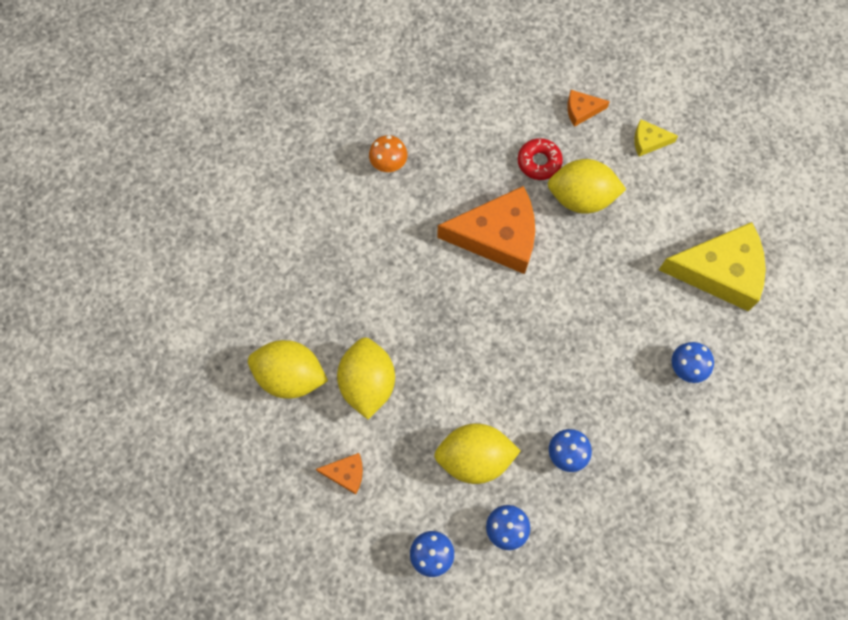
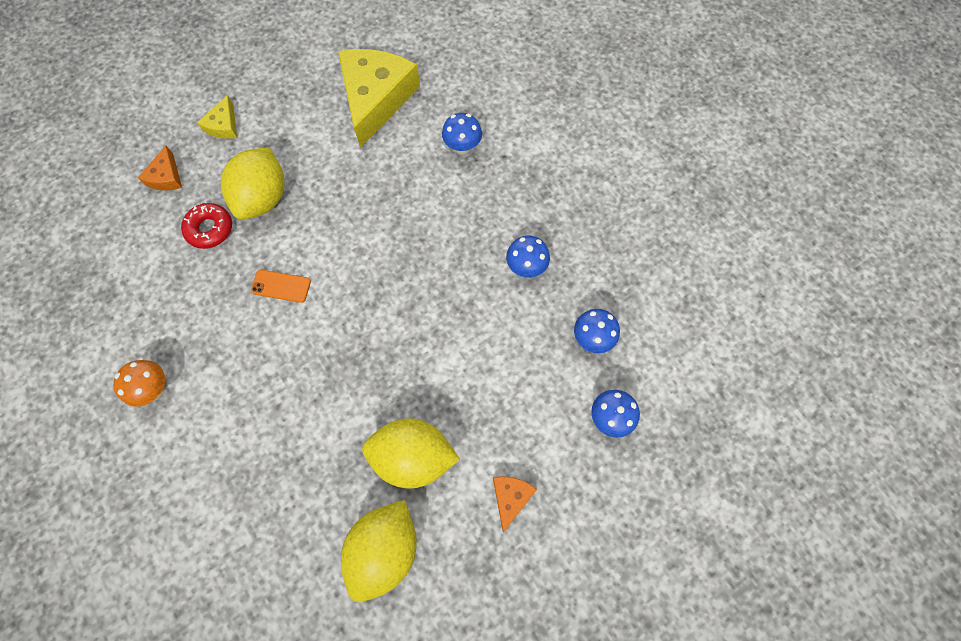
camera: 80 degrees left, 0 degrees up
(474, 458) = (516, 355): yellow lemon -> none
(497, 236) = (281, 286): orange cheese -> orange phone

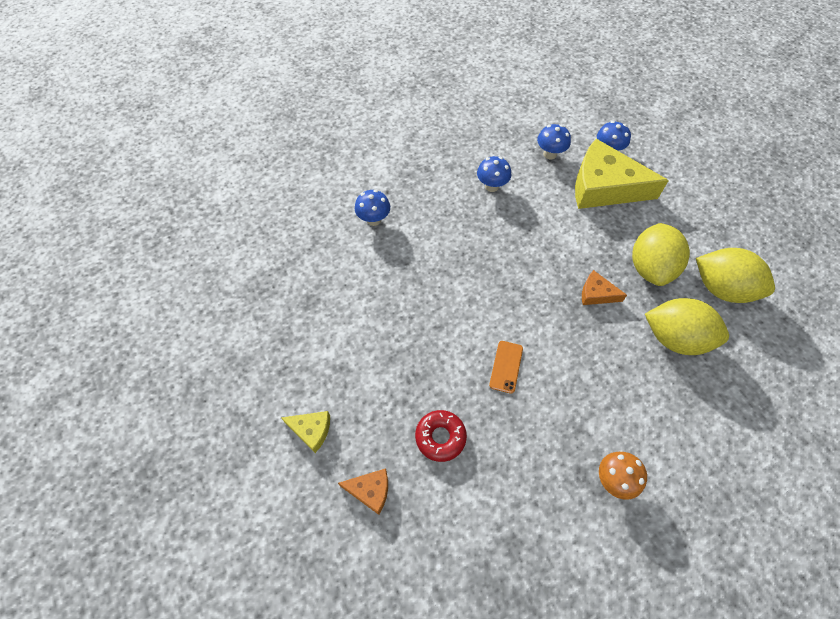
camera: 85 degrees left, 10 degrees down
(264, 198) = (408, 385): yellow lemon -> yellow lemon (675, 338)
(376, 98) = (307, 284): yellow cheese -> yellow cheese (604, 187)
(510, 497) = (671, 210): orange cheese -> orange cheese (596, 293)

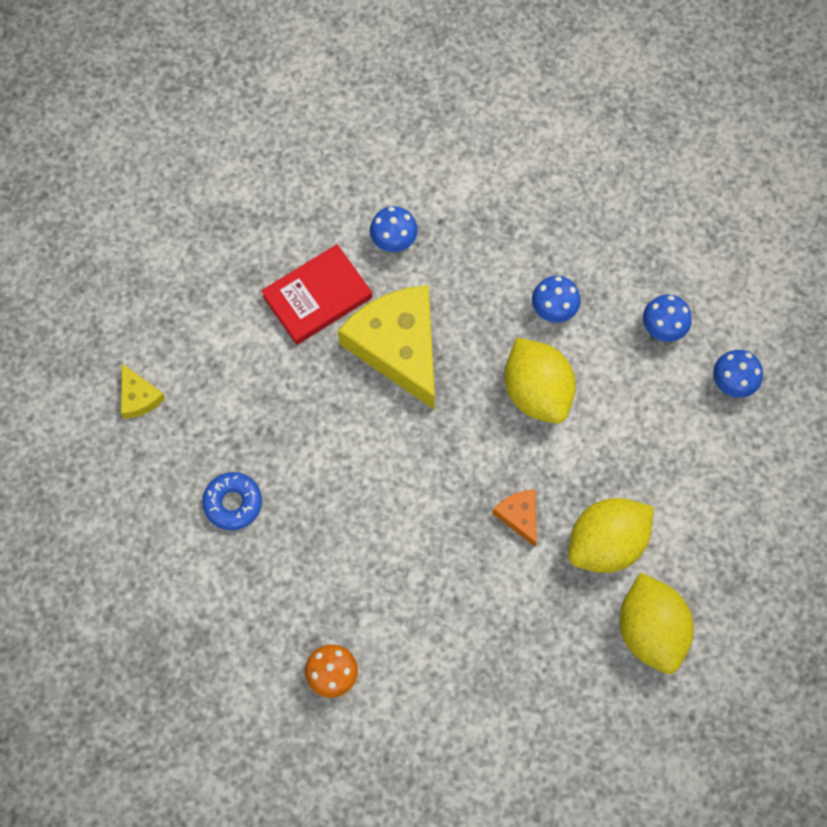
camera: 45 degrees right, 10 degrees up
(362, 280) = (317, 297): none -> red book
(370, 490) = (136, 490): orange cheese -> none
(440, 437) = (233, 503): red donut -> blue donut
(506, 366) = (354, 499): orange phone -> none
(604, 187) = (673, 419): yellow cheese -> yellow cheese (398, 347)
(675, 338) = (539, 626): yellow lemon -> yellow lemon (537, 392)

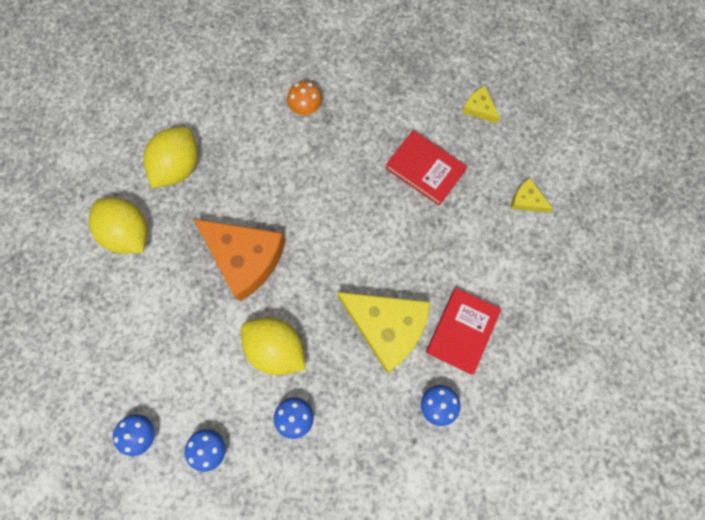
camera: 150 degrees right, 5 degrees up
(109, 544) = (479, 108): none -> yellow cheese
(233, 503) = (425, 169): blue donut -> red book
(519, 516) = (245, 258): orange cheese -> orange cheese, size x2.25
(606, 543) = (180, 271): yellow lemon -> yellow lemon (178, 166)

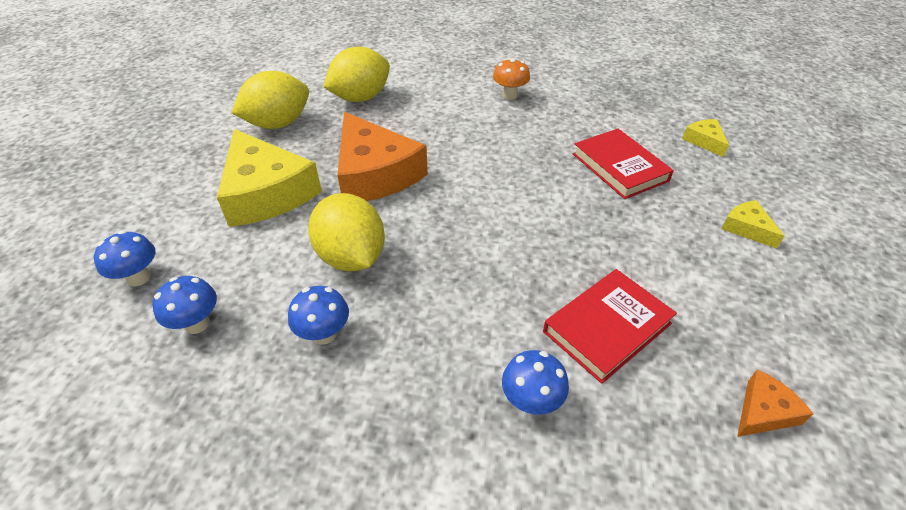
camera: 25 degrees right, 30 degrees down
(128, 233) = (278, 124): yellow lemon -> yellow lemon turned 75 degrees clockwise
(386, 327) = (502, 285): yellow cheese -> yellow cheese (266, 192)
(560, 352) = (764, 411): none -> orange cheese

